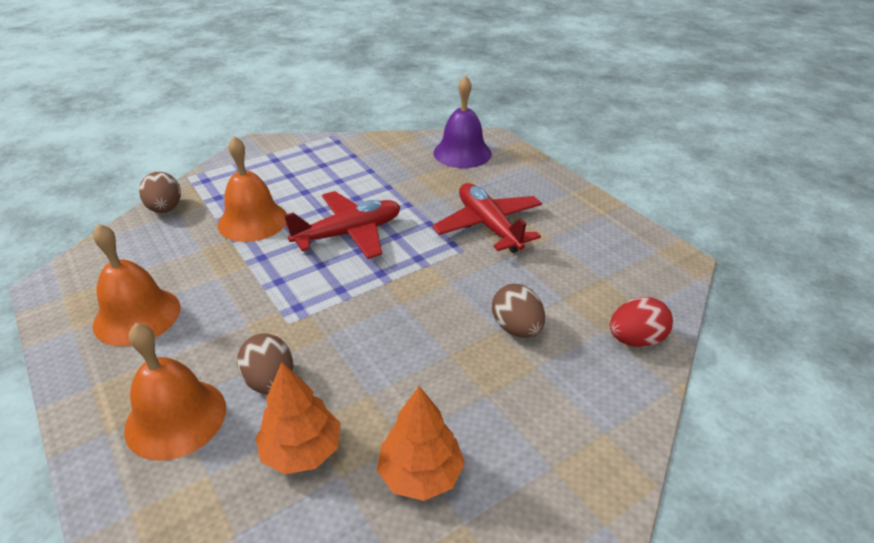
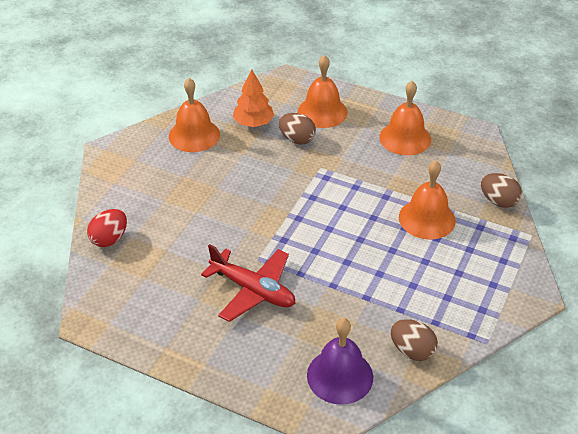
camera: 150 degrees right, 5 degrees up
(349, 234) = (349, 238): red plane -> none
(420, 474) = (194, 135): orange tree -> orange bell
(516, 328) = (186, 217): brown egg -> brown egg (412, 350)

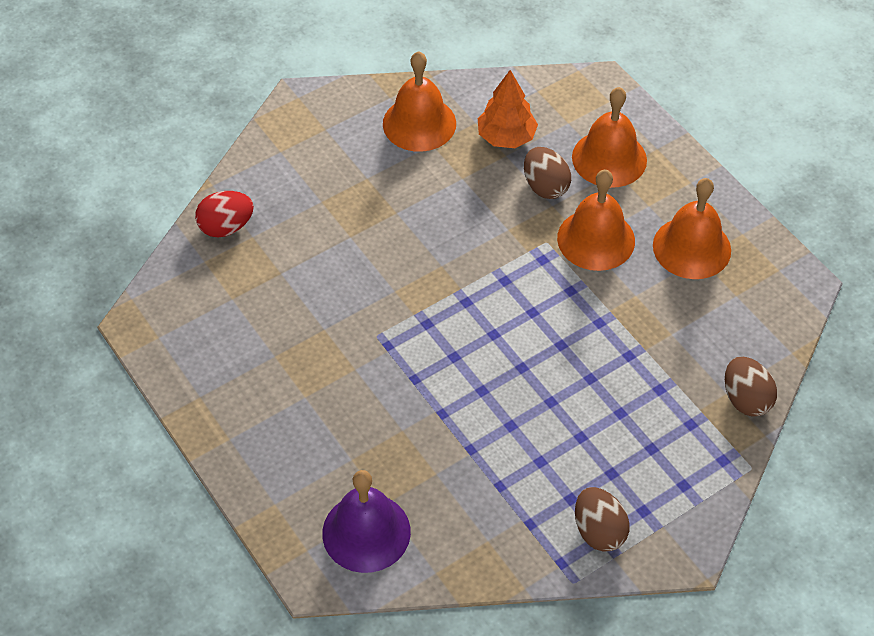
camera: 30 degrees right, 10 degrees up
(253, 290) = (343, 374): red plane -> none
(412, 350) = (473, 545): brown egg -> brown egg (599, 531)
(427, 219) = (629, 379): orange bell -> orange bell (596, 239)

